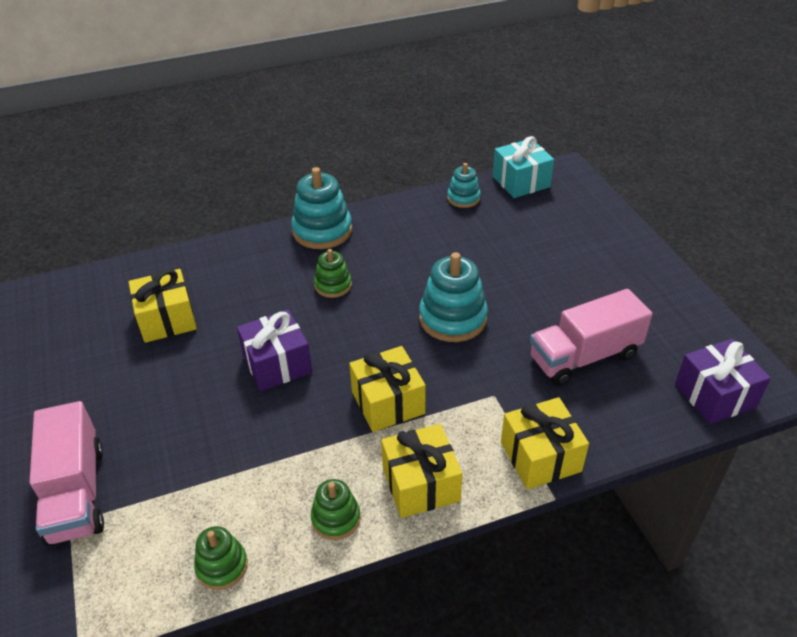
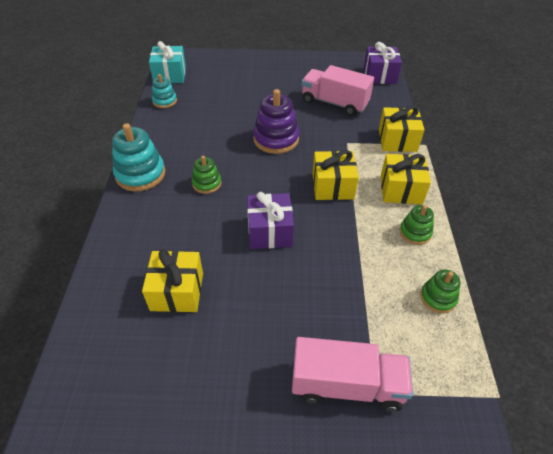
camera: 70 degrees left, 5 degrees up
(453, 318) = (276, 139): turquoise stacking toy -> purple stacking toy
(584, 356) = (334, 103): pink truck -> pink truck turned 120 degrees clockwise

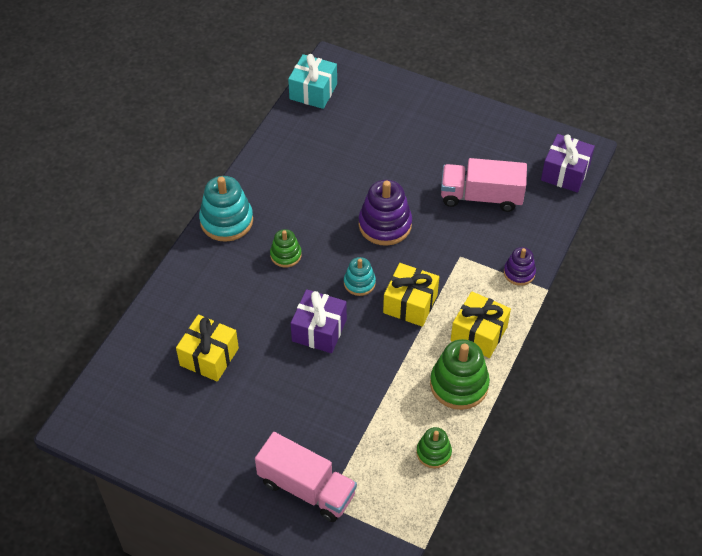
camera: 25 degrees right, 5 degrees up
(164, 101) = (290, 130): turquoise stacking toy -> turquoise stacking toy (359, 283)
(334, 103) = (481, 197): pink truck -> pink truck turned 45 degrees counterclockwise
(397, 140) = (519, 273): yellow gift -> purple stacking toy
(415, 232) = (459, 384): green stacking toy -> green stacking toy, size x1.73

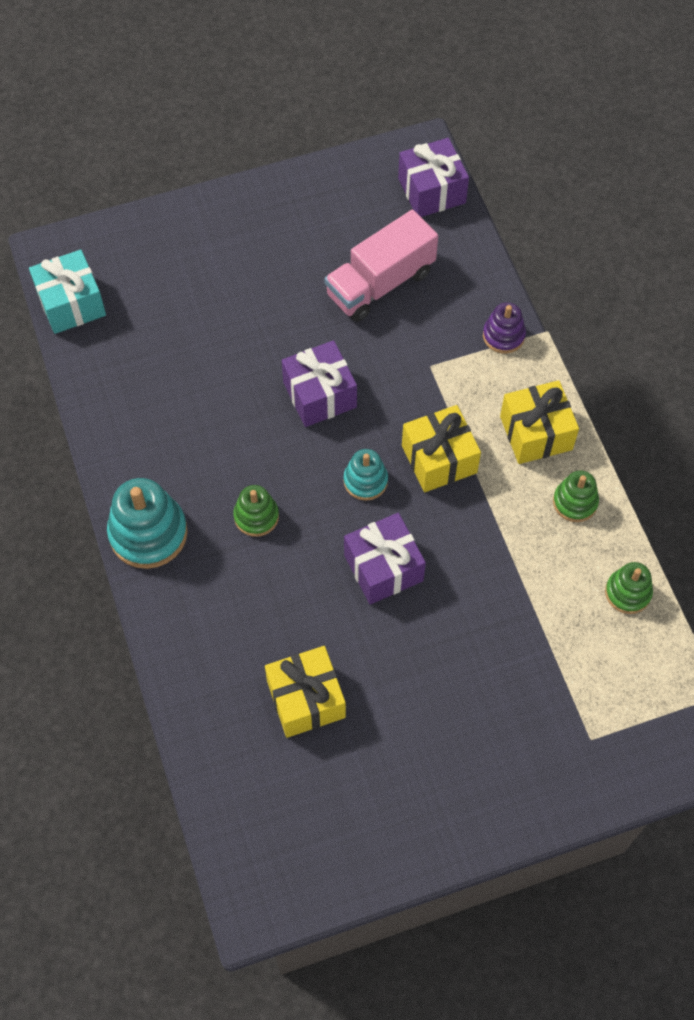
camera: 45 degrees left, 10 degrees up
(306, 488) = (556, 741): pink truck -> none
(385, 225) = (320, 395): purple stacking toy -> purple gift
(459, 384) = (575, 502): green stacking toy -> green stacking toy, size x0.58

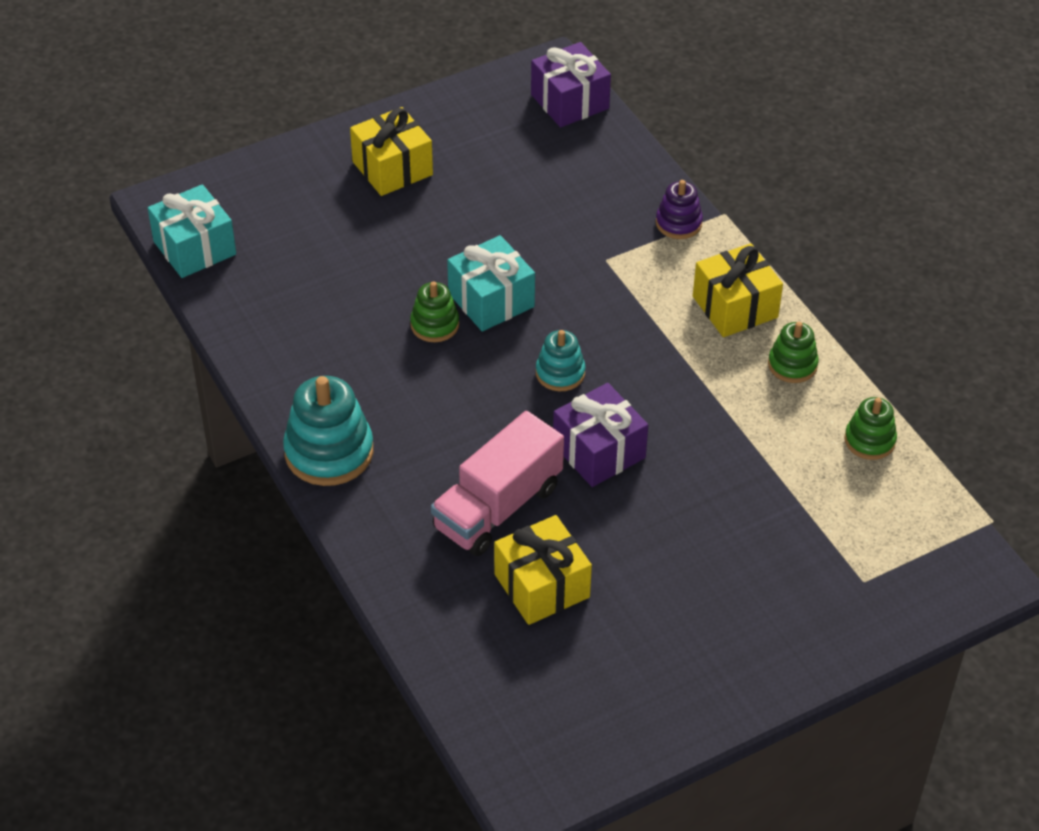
camera: 10 degrees left, 15 degrees down
(256, 516) = (447, 421): green stacking toy -> green stacking toy (434, 325)
(320, 395) = (491, 300): purple gift -> turquoise gift
(380, 283) = (533, 191): pink truck -> pink truck (497, 507)
(439, 459) = (636, 343): yellow gift -> yellow gift (392, 168)

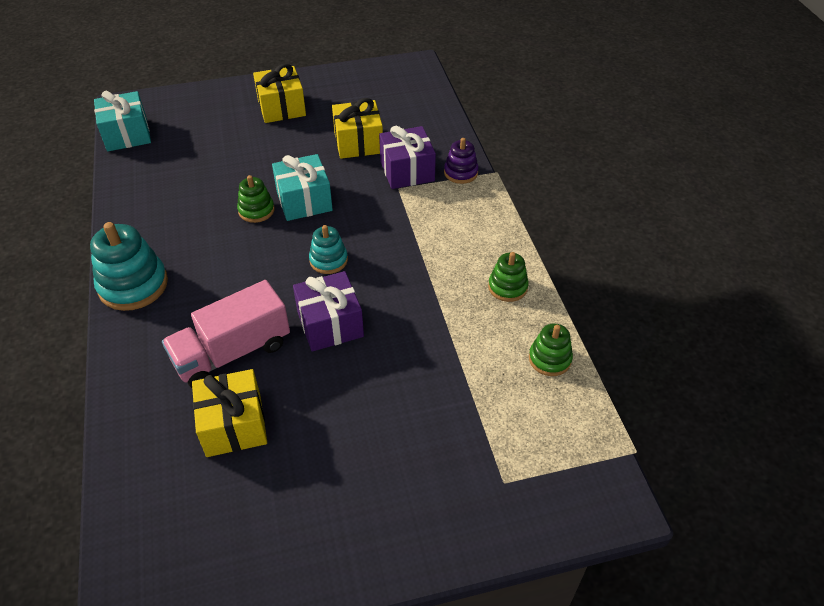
camera: 15 degrees right, 0 degrees up
(569, 102) = (418, 86): purple gift -> purple gift (407, 171)
(735, 307) = (479, 236): yellow gift -> yellow gift (358, 143)

